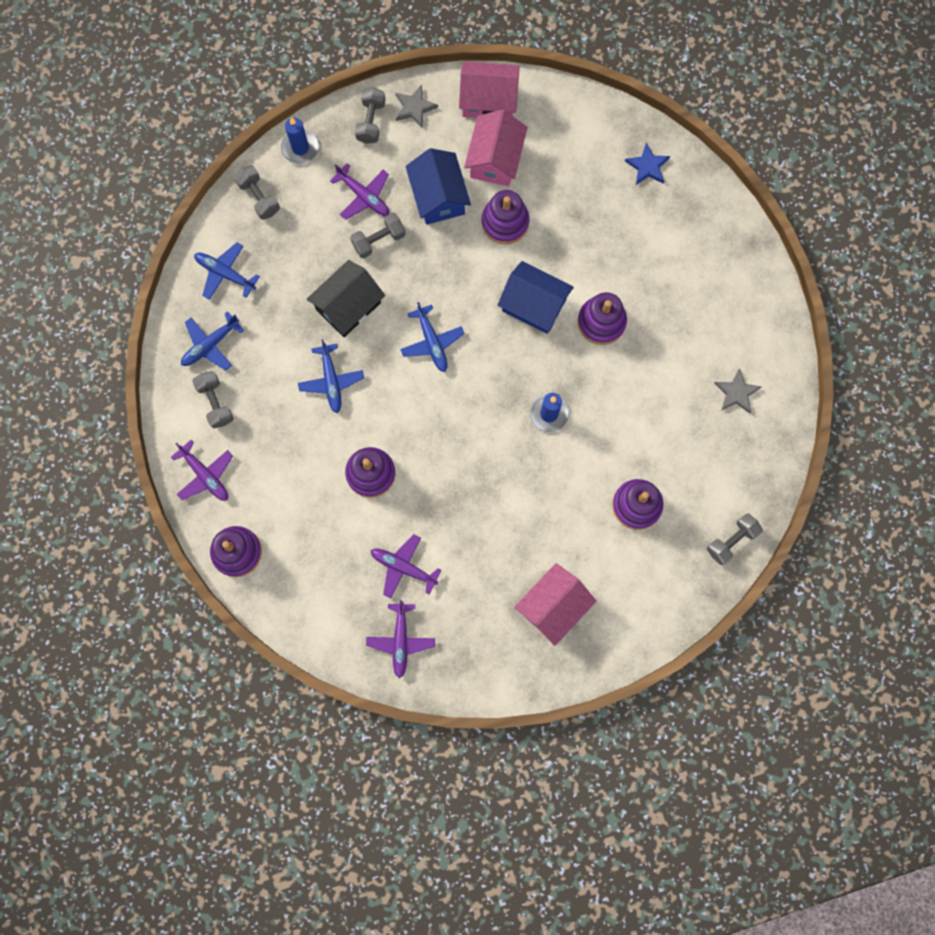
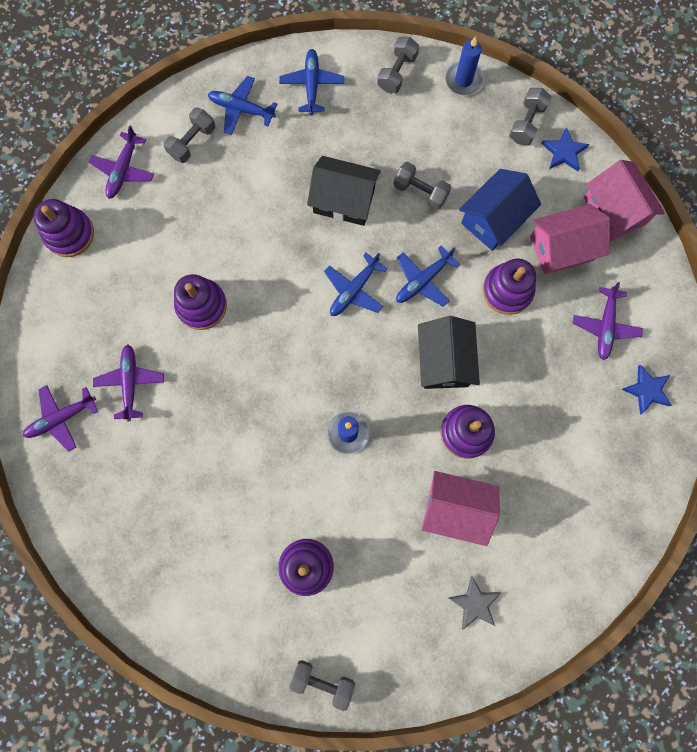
camera: 60 degrees right, 0 degrees up
(331, 381) = (267, 225): blue plane -> blue plane (423, 280)
(364, 196) = (453, 156): purple plane -> purple plane (605, 326)
(371, 121) = (526, 123): grey dumbbell -> grey dumbbell turned 45 degrees counterclockwise
(414, 107) = (564, 152): grey star -> blue star
(534, 305) = (444, 361): blue house -> black house
(553, 606) = (165, 540): pink house -> pink house (455, 508)

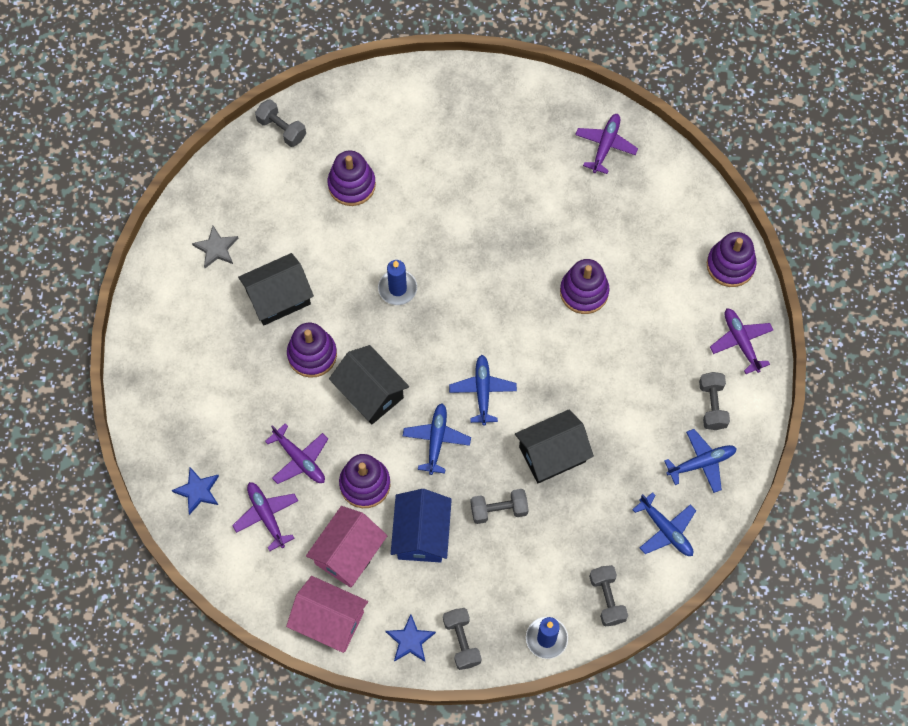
camera: 140 degrees right, 10 degrees down
(130, 383) = (582, 203): purple plane -> purple plane (299, 459)
(322, 681) = (281, 129): grey dumbbell -> grey dumbbell turned 60 degrees clockwise
(455, 508) = (278, 298): pink house -> black house

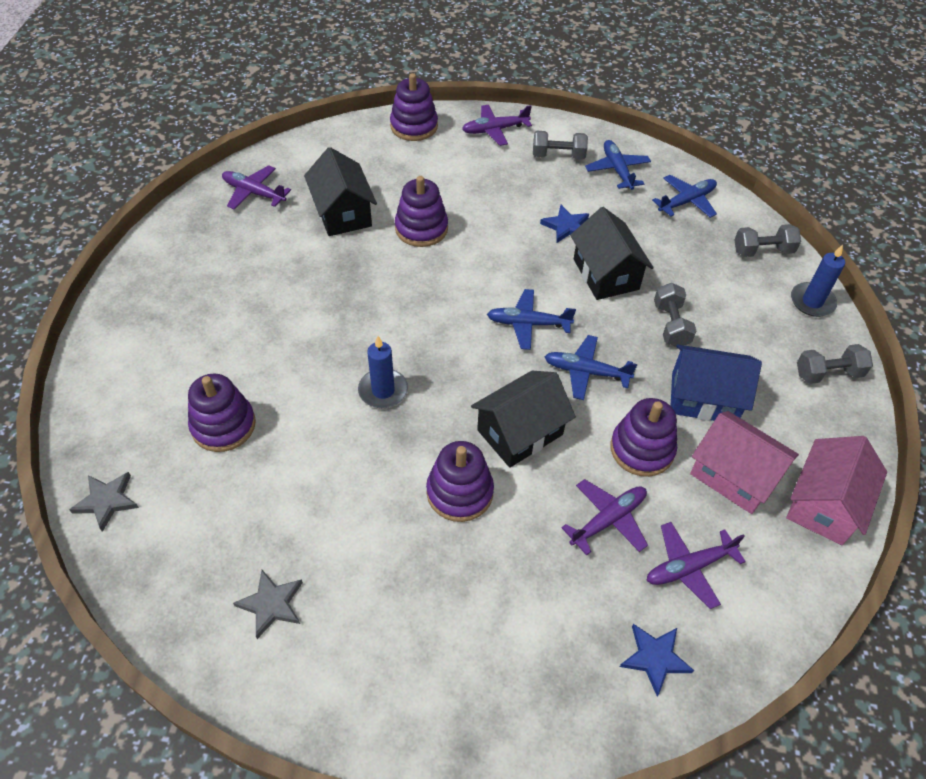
camera: 85 degrees left, 15 degrees down
(278, 298) = (368, 526): black house -> black house (342, 213)
(281, 129) = (106, 501): grey dumbbell -> grey star
(410, 640) = (835, 422): blue star -> blue star (566, 226)

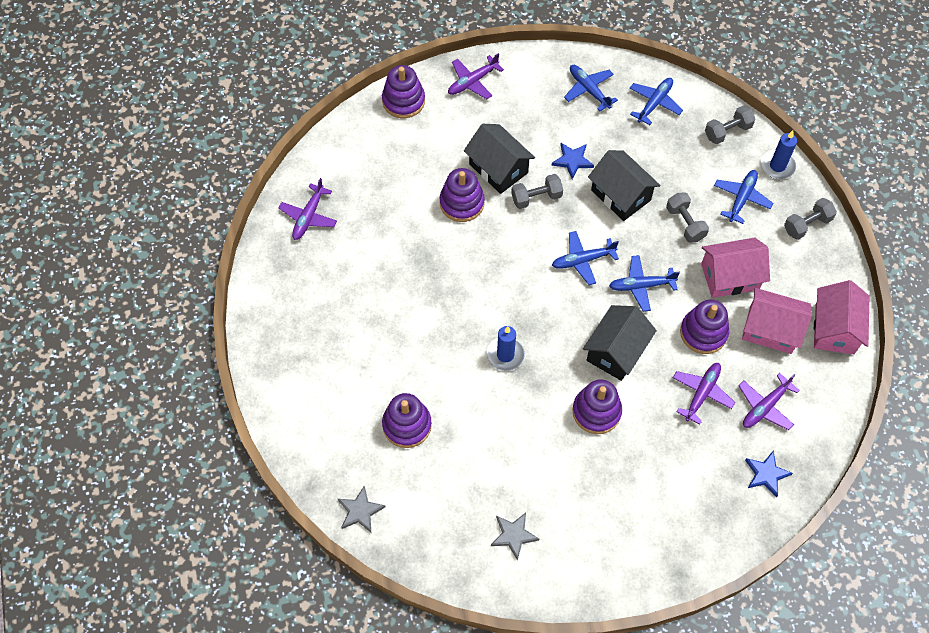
camera: 20 degrees left, 10 degrees up
(254, 193) = (309, 216): purple plane -> purple plane turned 75 degrees counterclockwise
(342, 213) = (392, 210): black house -> black house (498, 168)
(558, 156) = (536, 91): grey dumbbell -> grey dumbbell (536, 197)
(703, 398) = (730, 276): blue house -> pink house
(753, 321) = (741, 198): none -> blue plane

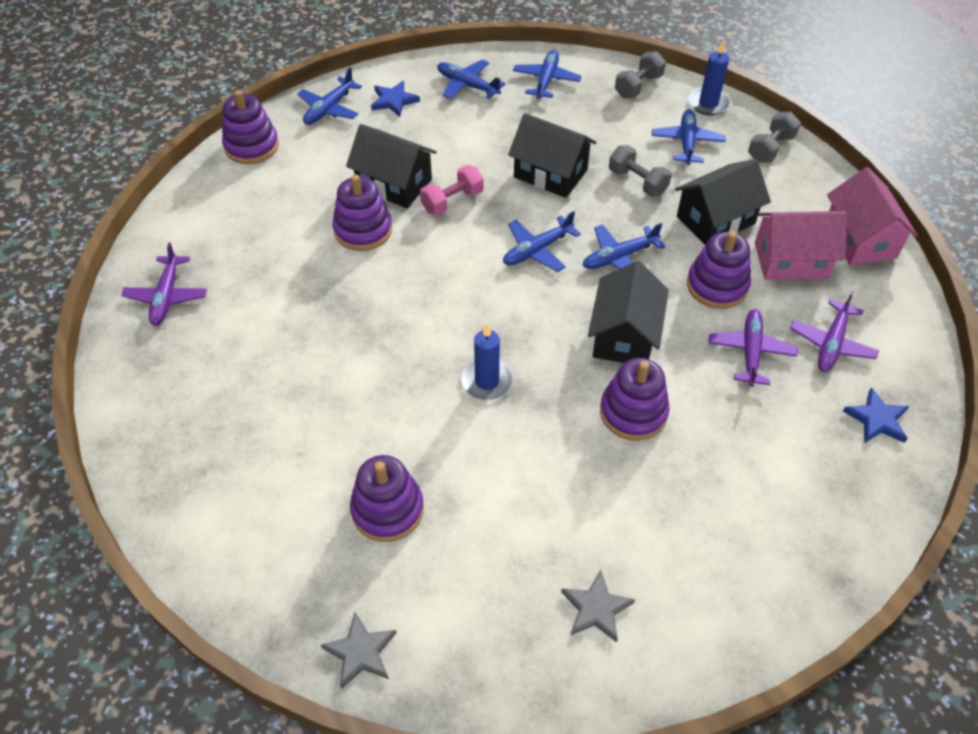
camera: 20 degrees left, 10 degrees down
(473, 82) = (329, 109): purple plane -> blue plane
(536, 197) = (452, 201): grey dumbbell -> pink dumbbell
(572, 161) = (479, 155): blue star -> blue star (394, 101)
(730, 276) = (715, 220): pink house -> black house

